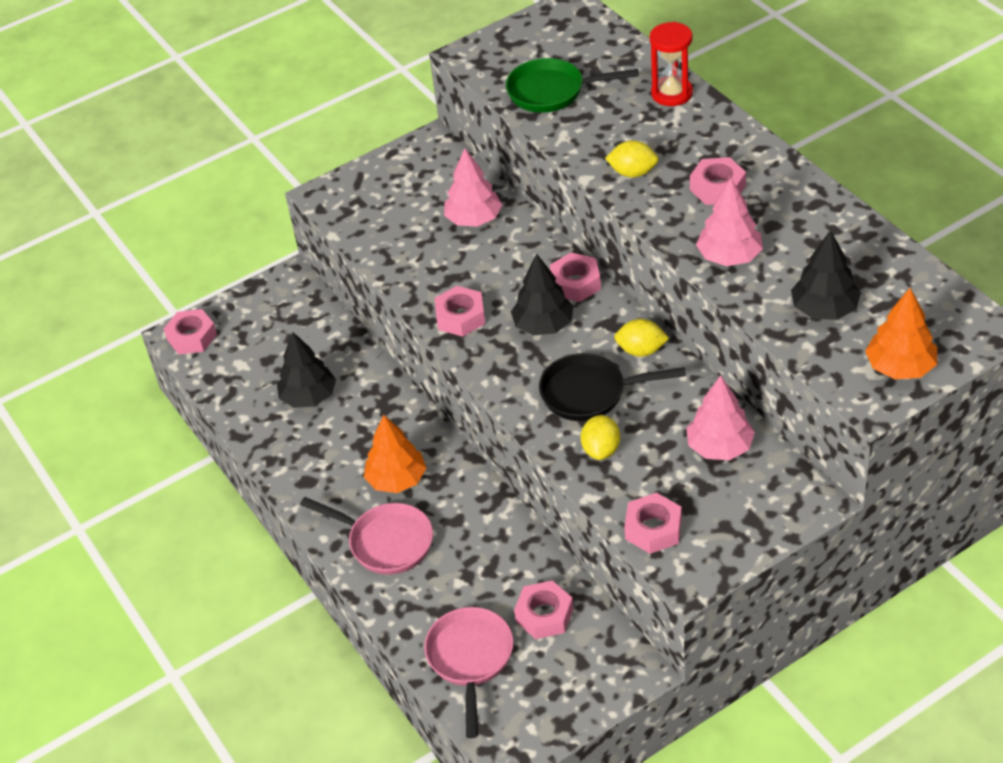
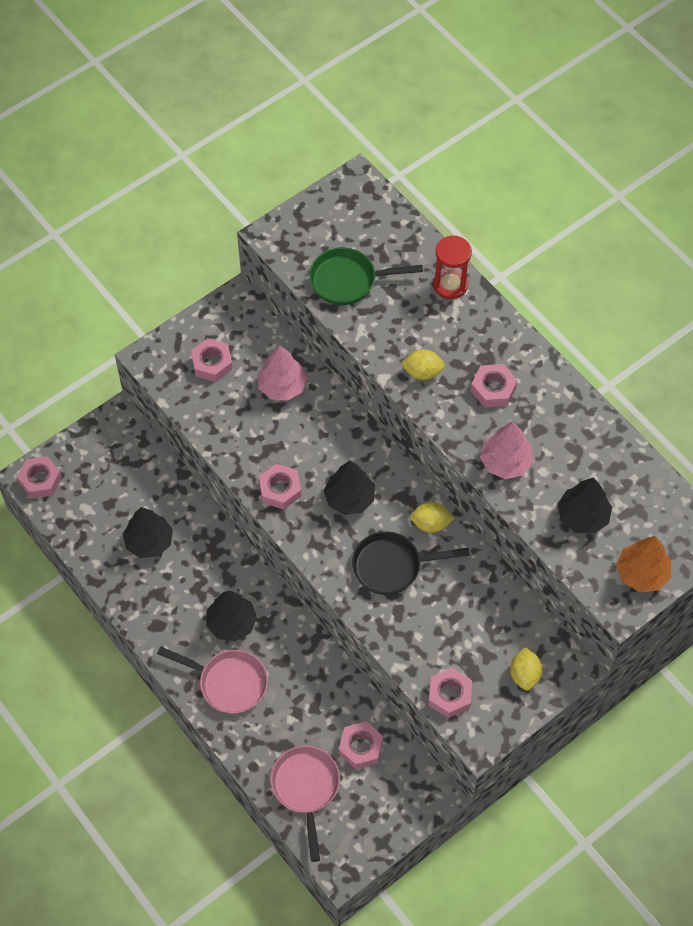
camera: 10 degrees left, 15 degrees up
(397, 480) = (231, 623): orange tree -> black tree
(575, 283) = (373, 455): pink nut -> pink nut (212, 363)
(601, 449) = (404, 621): yellow lemon -> yellow lemon (524, 675)
(720, 447) = (497, 618): pink tree -> none

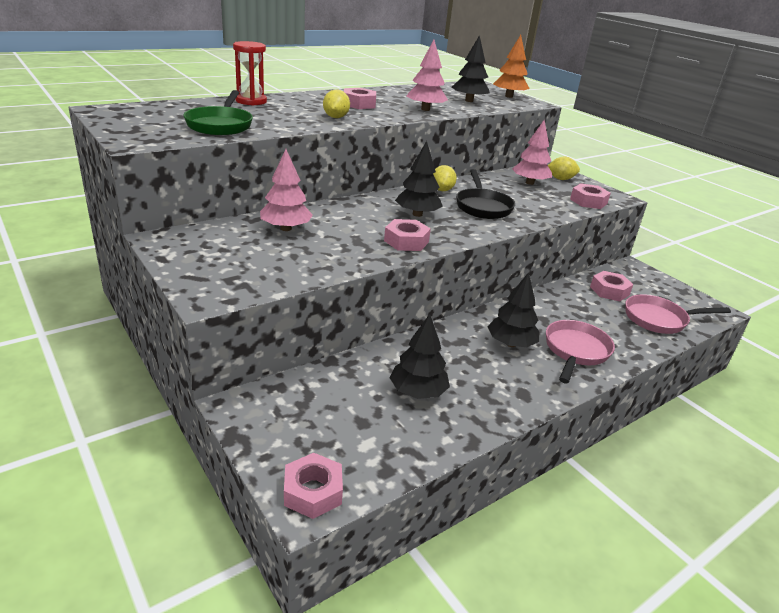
camera: 90 degrees left, 30 degrees down
(212, 363) = (238, 260): pink nut -> none
(494, 631) = (530, 183): none -> pink tree

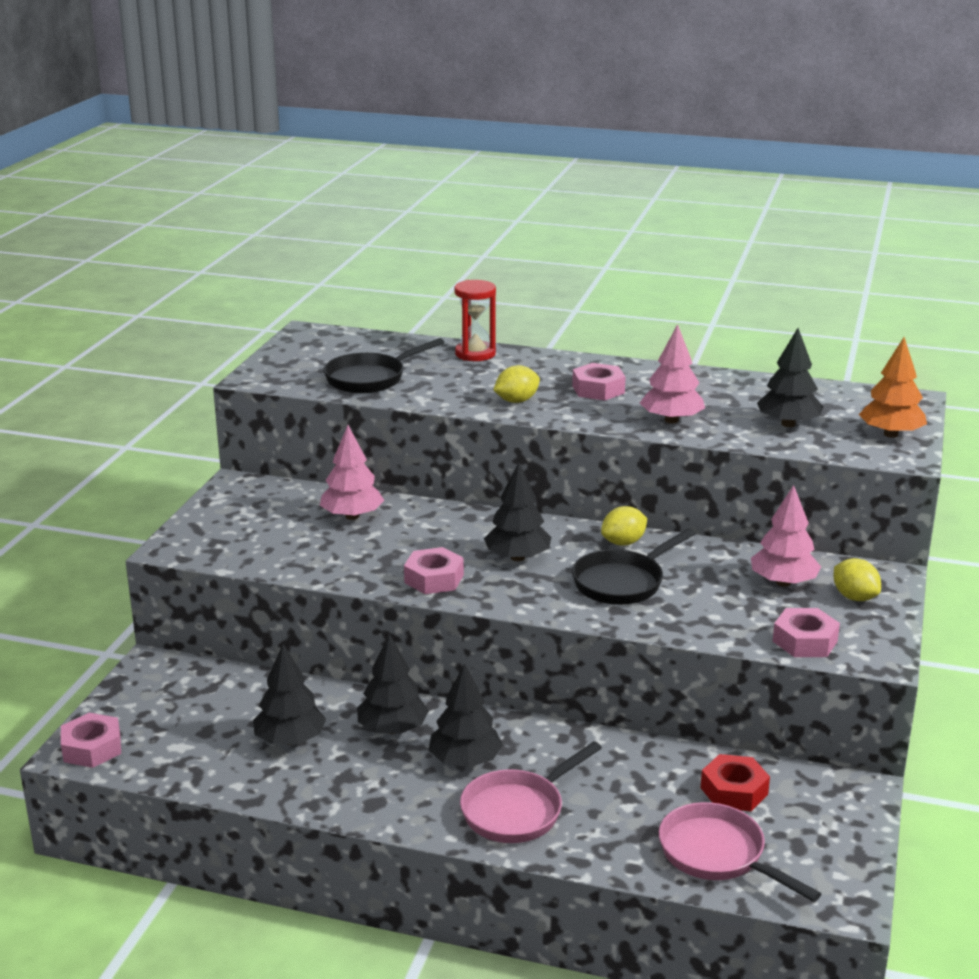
camera: 55 degrees right, 5 degrees down
(220, 125) = (370, 378): green pan -> black pan
(451, 350) = (392, 729): none -> black tree
(575, 351) = (518, 810): pink pan -> pink pan turned 150 degrees clockwise
(609, 291) = (734, 791): pink nut -> red nut

